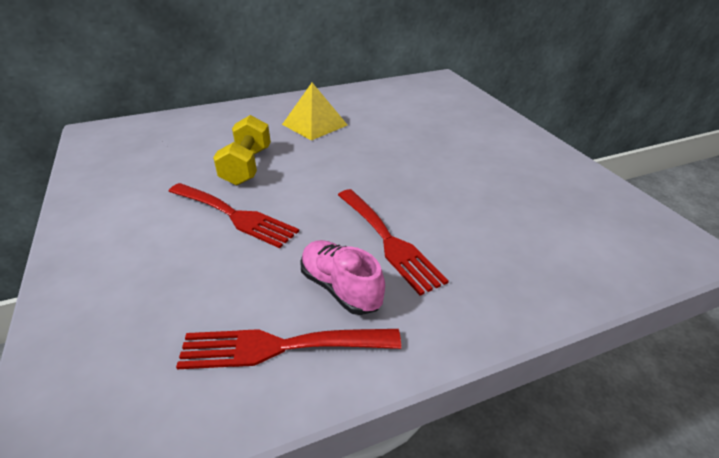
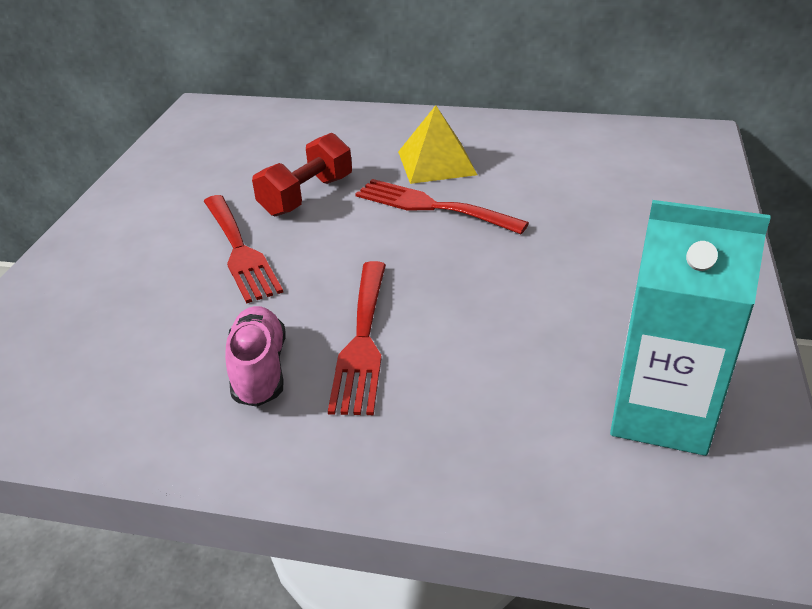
camera: 35 degrees right, 0 degrees up
(247, 166) = (306, 196): yellow dumbbell -> red dumbbell
(280, 347) = (152, 400): red fork -> red fork (431, 206)
(586, 215) = (661, 413): none -> turquoise carton

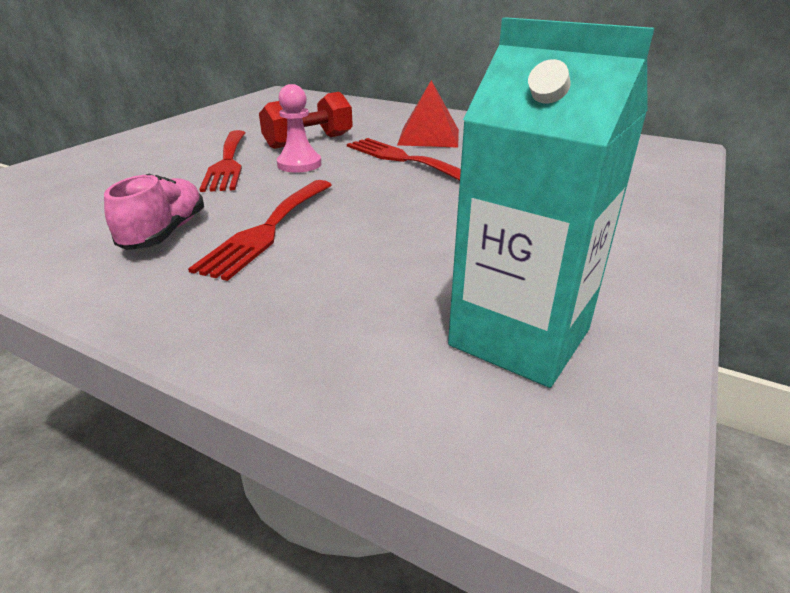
camera: 15 degrees right, 5 degrees down
(324, 237) = (299, 164): none -> pink pawn
(436, 163) = (429, 137): yellow pyramid -> red pyramid

